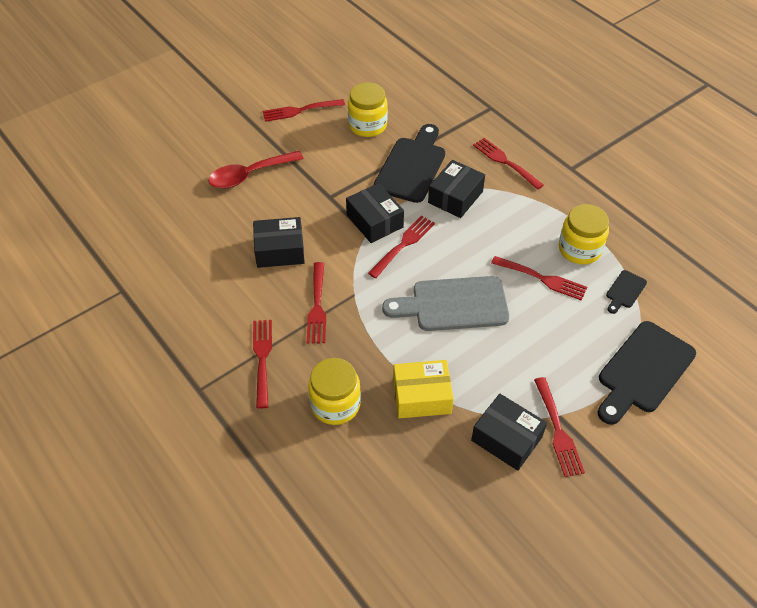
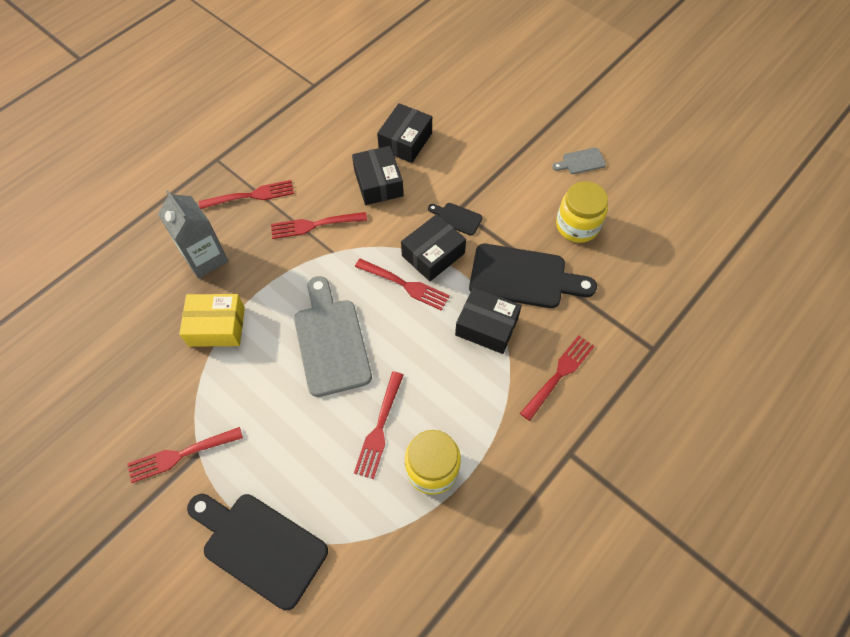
camera: 80 degrees right, 10 degrees up
(249, 175) = (472, 139): red spoon -> none
(300, 110) = (581, 162): red fork -> grey cutting board
(335, 404) = (205, 258): yellow jar -> grey carton
(422, 396) = (217, 326): yellow box -> yellow box turned 75 degrees counterclockwise
(506, 438) = (171, 406): black box -> black box (405, 141)
(625, 291) = (374, 524): black cutting board -> black cutting board (457, 218)

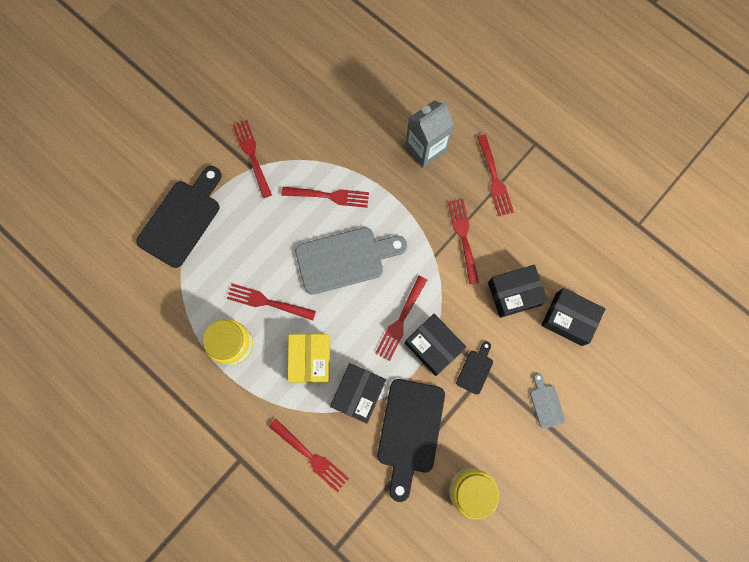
camera: 90 degrees right, 15 degrees up
(217, 326) = (360, 167): yellow box -> yellow box (310, 359)
(250, 360) = (328, 196): none -> red fork
(581, 162) = (552, 503): grey cutting board -> grey cutting board (546, 403)

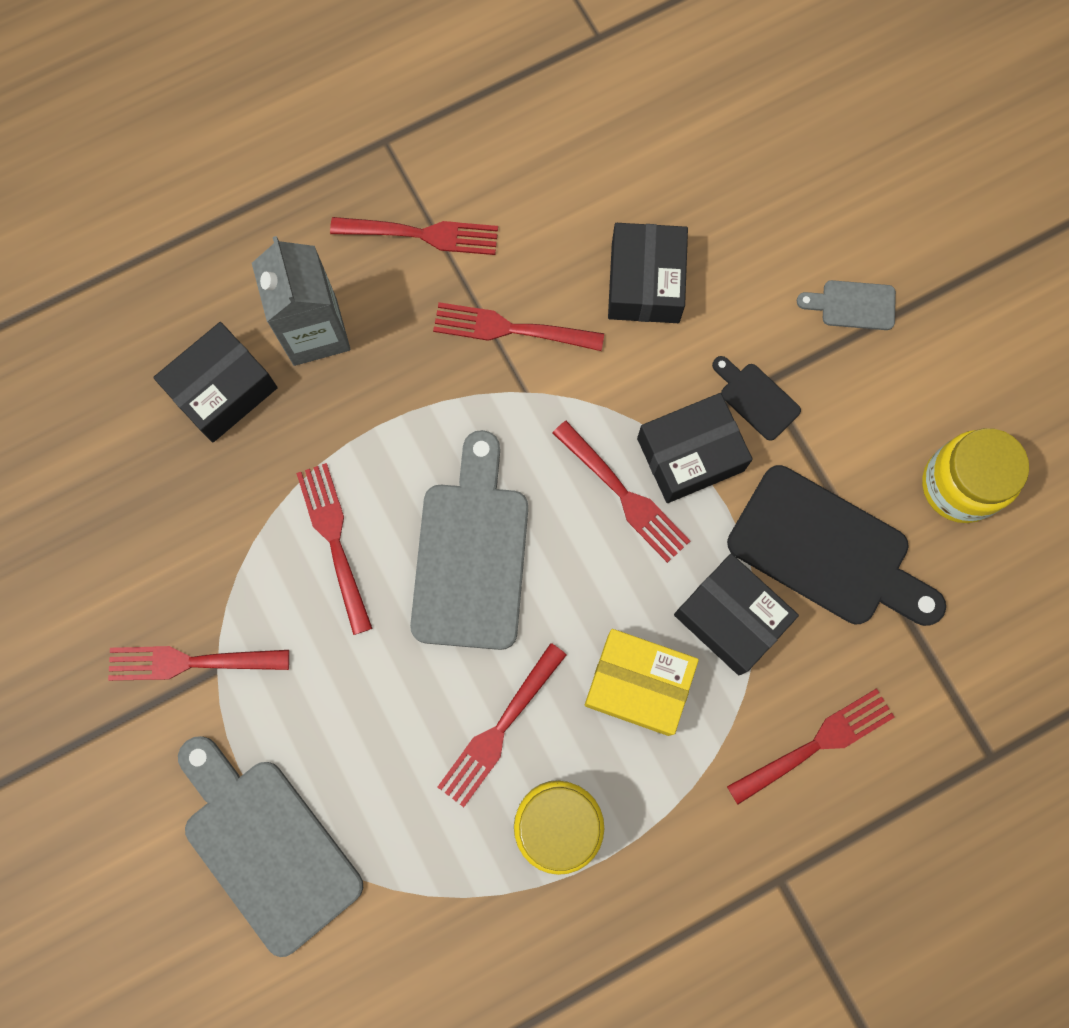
camera: 70 degrees left, 0 degrees up
(182, 219) = (266, 847): black cutting board -> grey cutting board
(328, 196) = (335, 542): red fork -> red fork turned 45 degrees counterclockwise
(569, 319) = (721, 211): black box -> black box (222, 390)

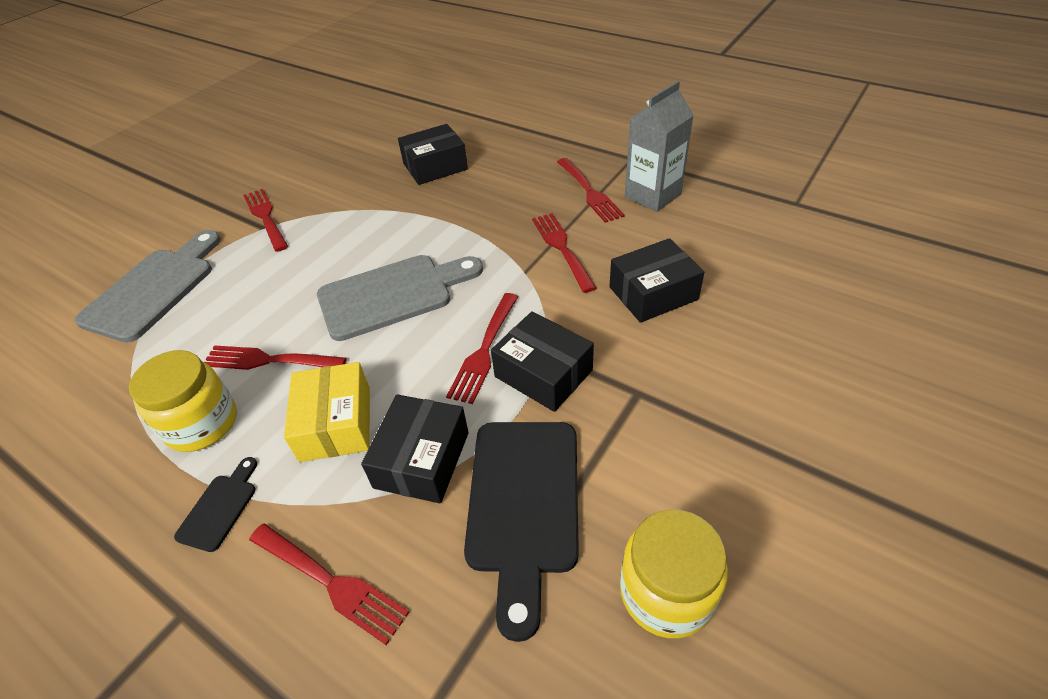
camera: 65 degrees right, 30 degrees down
(222, 390) = (435, 166): black box -> black box turned 45 degrees counterclockwise
(315, 331) = (494, 181): grey carton -> grey carton (652, 195)
(335, 542) = (368, 238): red fork -> none
(756, 398) = (620, 393): black cutting board -> black cutting board (220, 508)
(853, 305) = (757, 420): grey cutting board -> none

